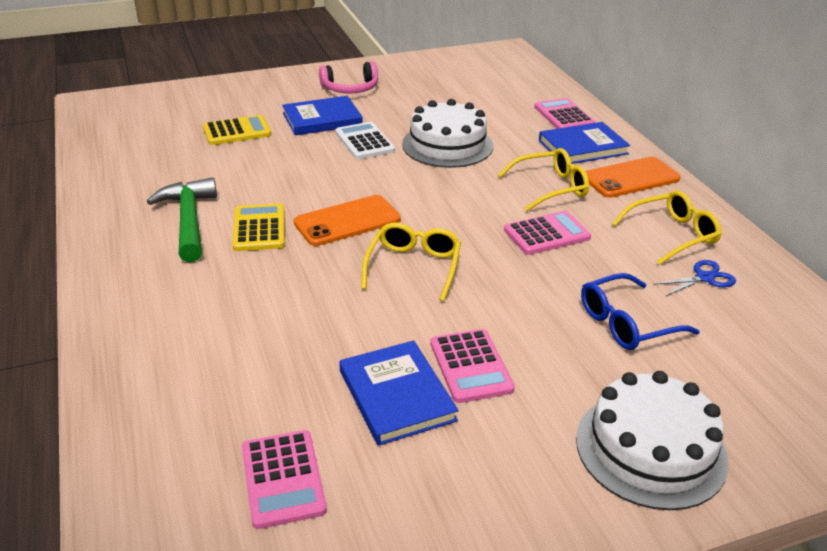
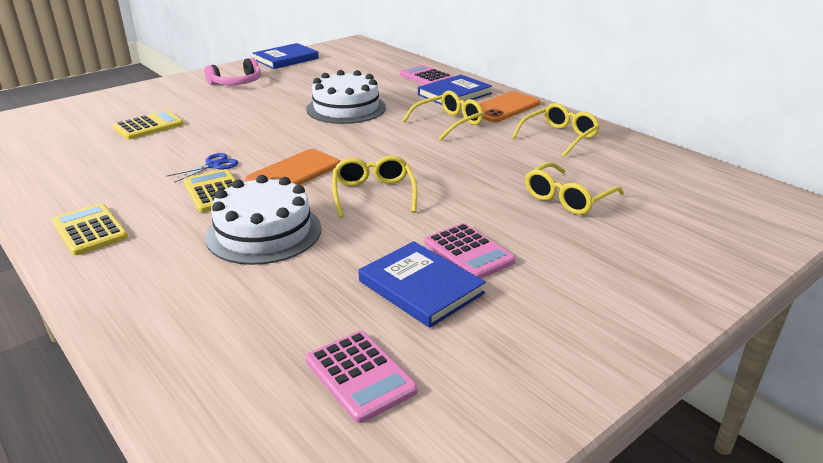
camera: 20 degrees left, 5 degrees down
(128, 248) = (90, 230): none -> yellow calculator
(189, 220) = (141, 198): green hammer -> none
(322, 119) = (224, 107): blue book -> blue book (286, 59)
(364, 142) = (273, 116): white calculator -> none
(547, 234) = (466, 153): pink calculator -> none
(626, 323) = (567, 198): blue glasses -> yellow glasses
(650, 449) = (645, 276): white cake -> white cake (264, 232)
(704, 278) = (601, 159): blue scissors -> blue scissors (213, 165)

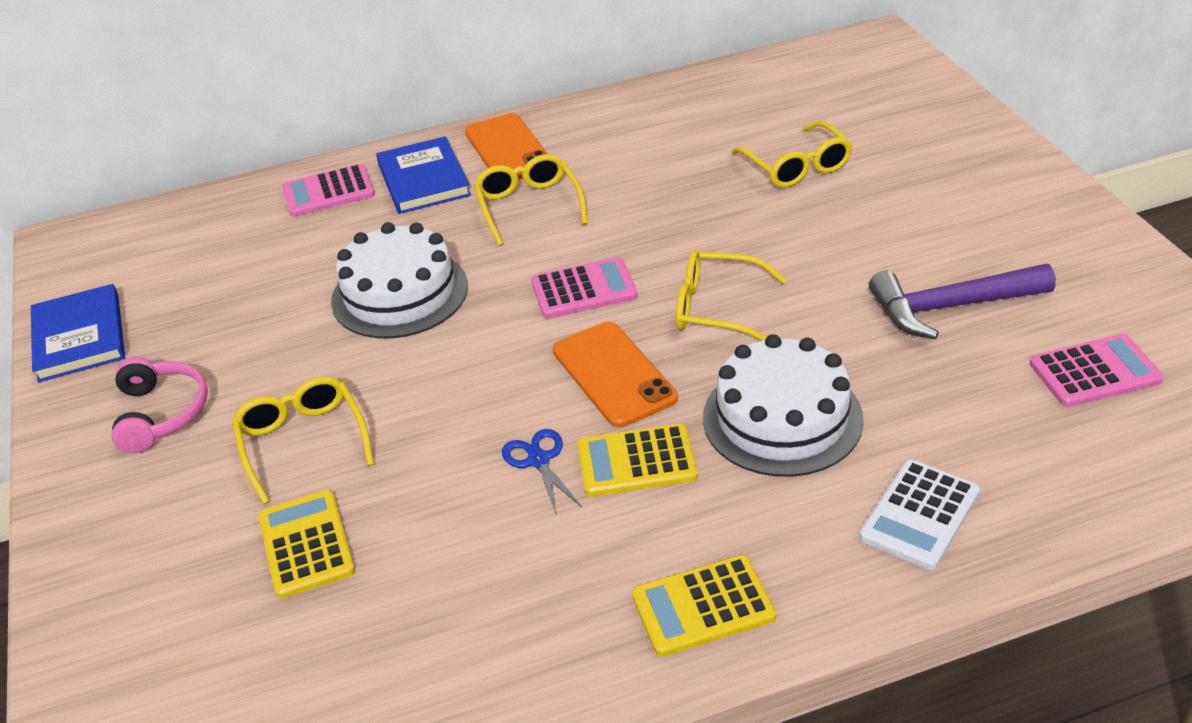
camera: 65 degrees left, 10 degrees up
(168, 298) = (920, 515): none -> white calculator
(420, 287) = (950, 307): blue book -> purple hammer
(468, 252) = (890, 260): pink calculator -> pink calculator (584, 289)
(559, 137) = (633, 130): yellow glasses -> yellow glasses (303, 442)

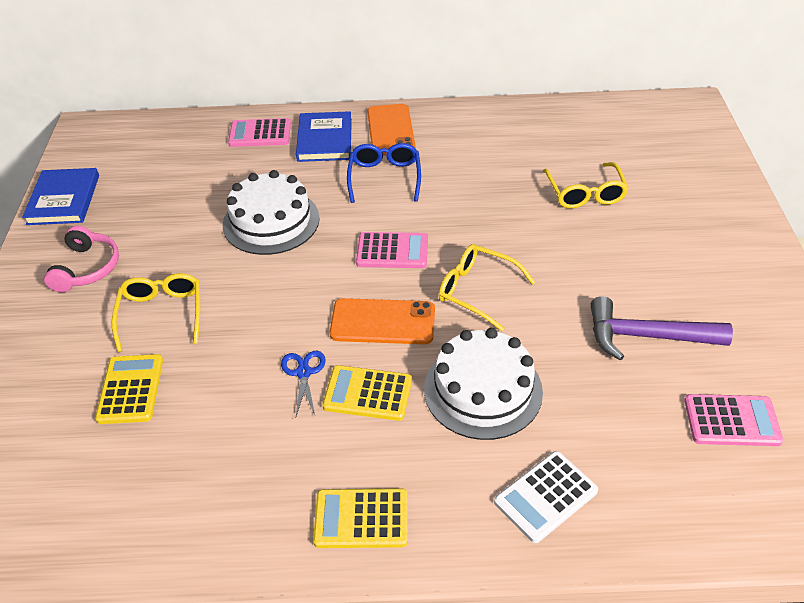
camera: 15 degrees right, 5 degrees up
(529, 206) = (384, 177): yellow glasses -> blue glasses
(613, 374) = (383, 322): orange phone -> orange phone turned 75 degrees counterclockwise

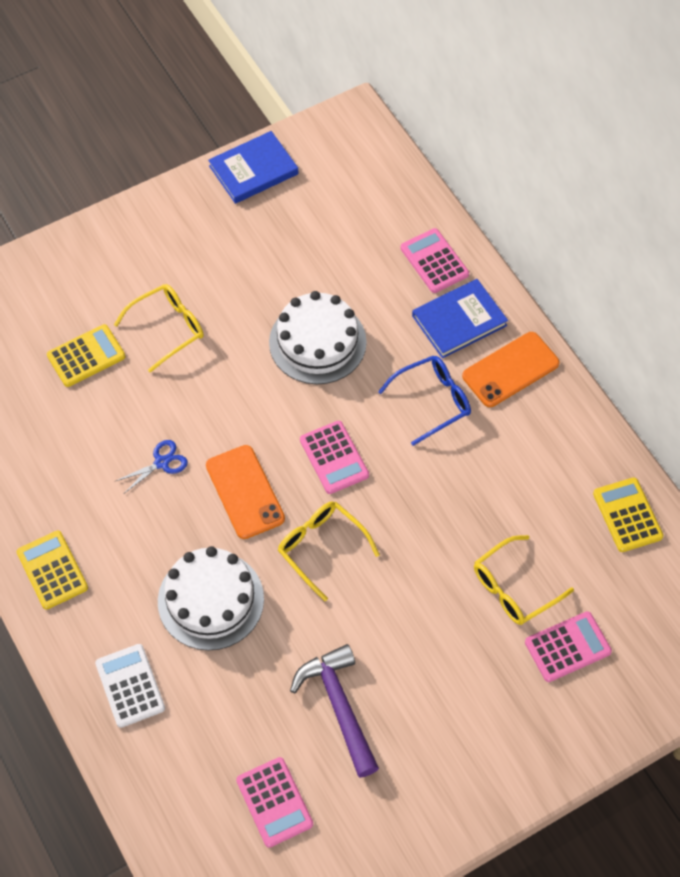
camera: 60 degrees right, 15 degrees up
(87, 268) = (186, 243): pink headphones -> none
(367, 394) = (164, 518): yellow calculator -> yellow calculator (627, 515)
(476, 291) = (321, 548): yellow glasses -> yellow glasses turned 45 degrees counterclockwise
(546, 497) = (130, 686): white calculator -> white calculator turned 45 degrees clockwise
(653, 184) = (567, 647): none -> pink calculator

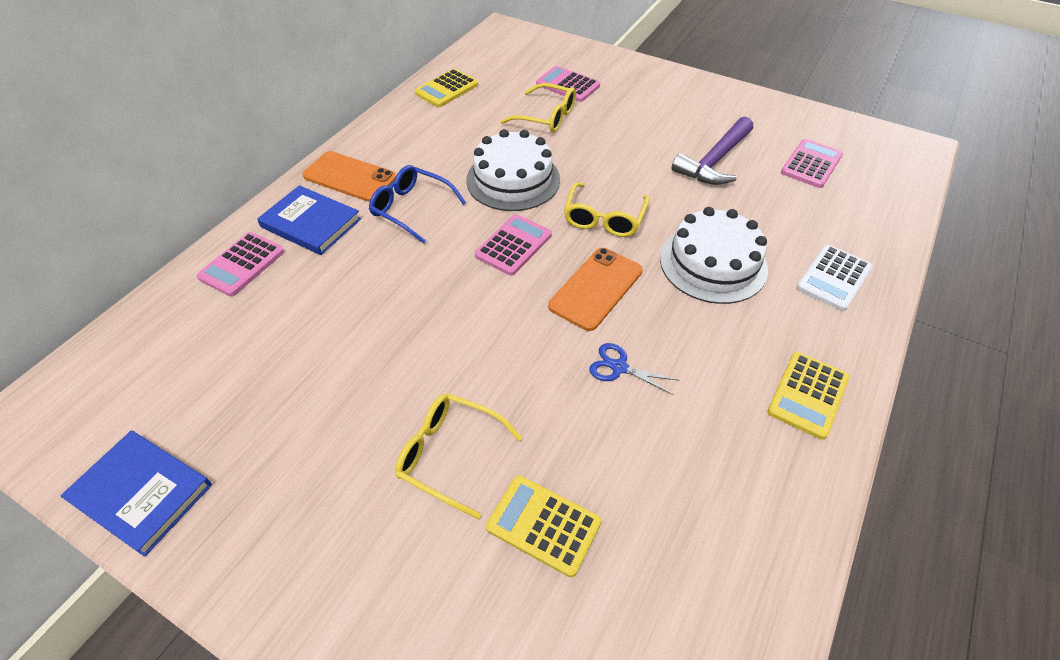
camera: 120 degrees left, 10 degrees down
(317, 342) = (391, 310): white cake -> white cake (513, 180)

